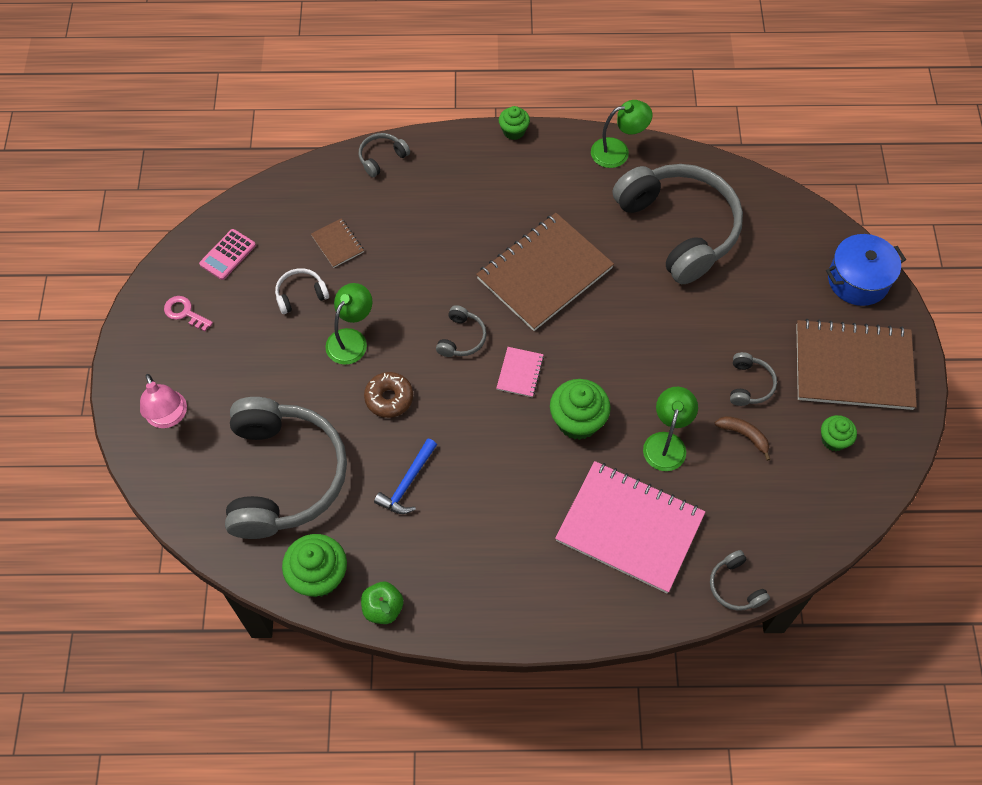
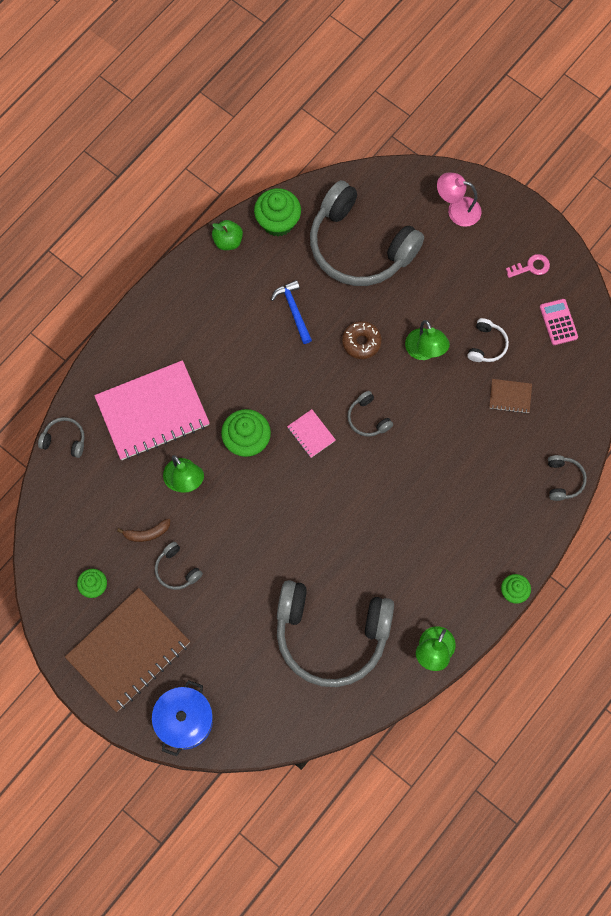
camera: 130 degrees right, 10 degrees up
(544, 273) = (372, 511): brown notebook -> none

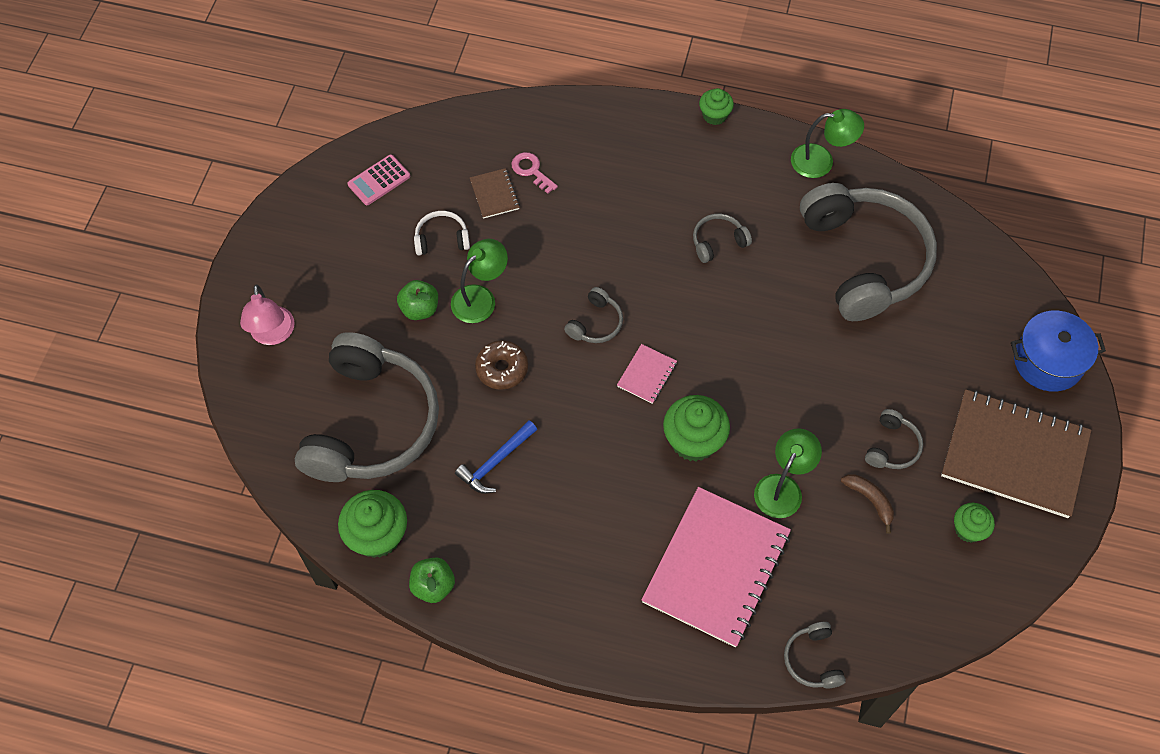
camera: 115 degrees left, 10 degrees down
(152, 412) = (716, 568): pink notebook -> pink notebook turned 75 degrees clockwise
(434, 308) = (420, 309): none -> green apple
(531, 267) = (319, 230): pink key -> pink key (531, 171)
(563, 480) = (566, 114): grey headphones -> grey headphones (718, 242)

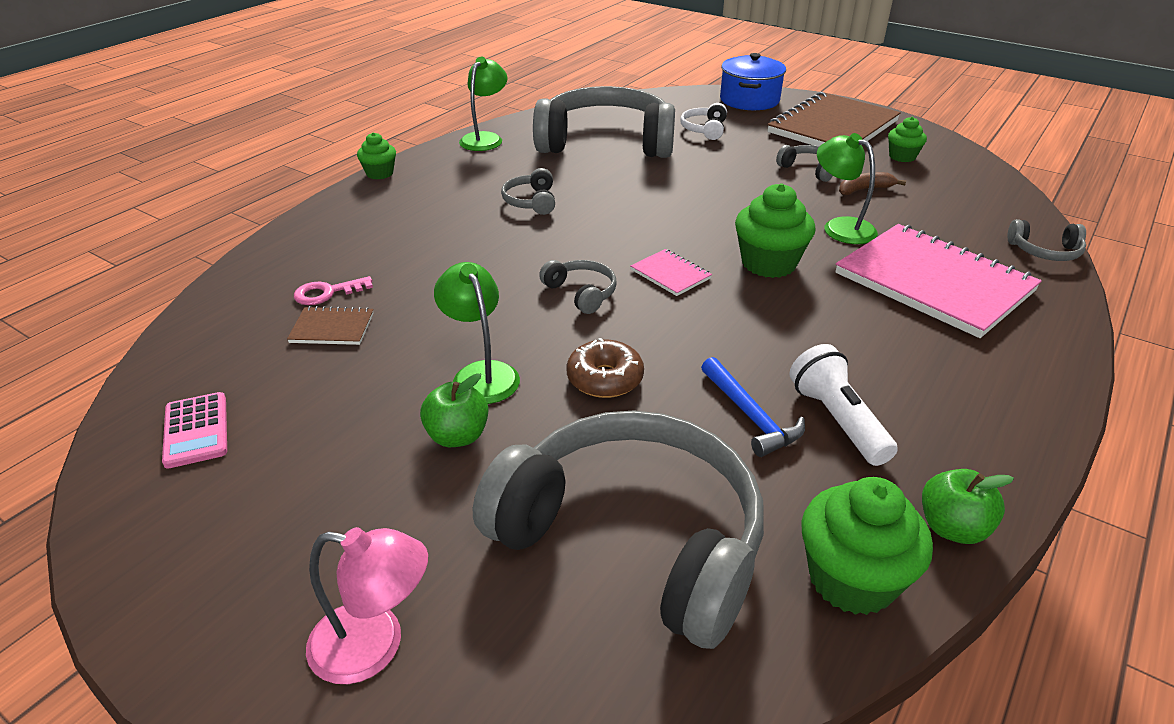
camera: 70 degrees left, 25 degrees down
(441, 239) = (358, 389): white headphones -> white headphones (704, 129)
(509, 514) = (837, 420): none -> white flashlight

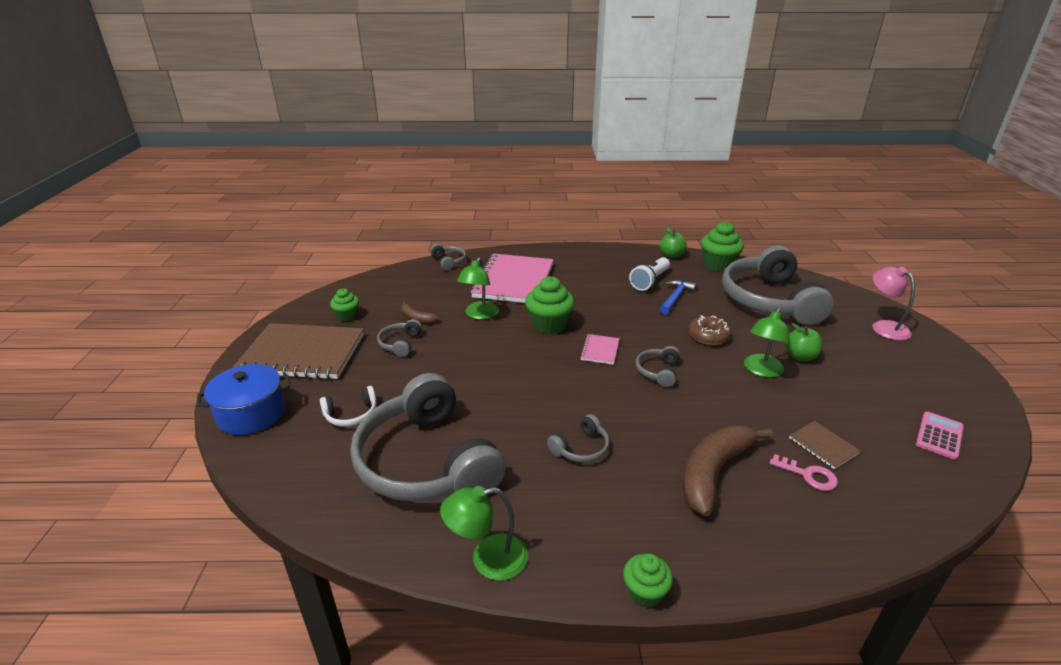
camera: 125 degrees left, 5 degrees down
(411, 247) = (714, 472): none -> brown banana

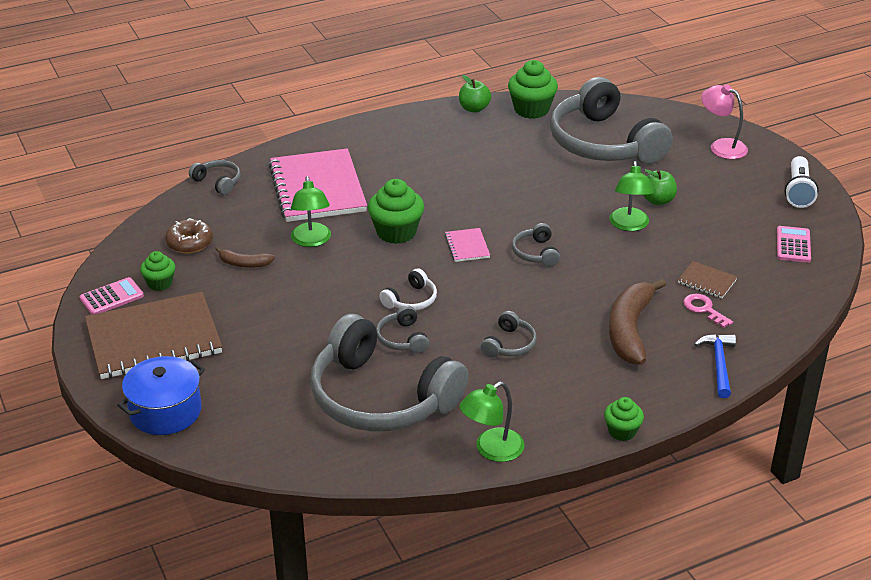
camera: 25 degrees left, 5 degrees up
(306, 317) = (112, 297): none -> pink calculator
(351, 414) = (270, 381): white headphones -> white headphones (411, 300)
(400, 344) = (253, 297): grey headphones -> grey headphones (402, 338)
(650, 281) = (470, 150): white flashlight -> white flashlight (798, 191)
(675, 297) = (508, 164): blue hammer -> blue hammer (719, 364)
(708, 336) = (564, 202): brown donut -> brown donut (190, 243)
(808, 475) = (704, 309): pink key -> pink key turned 135 degrees counterclockwise

